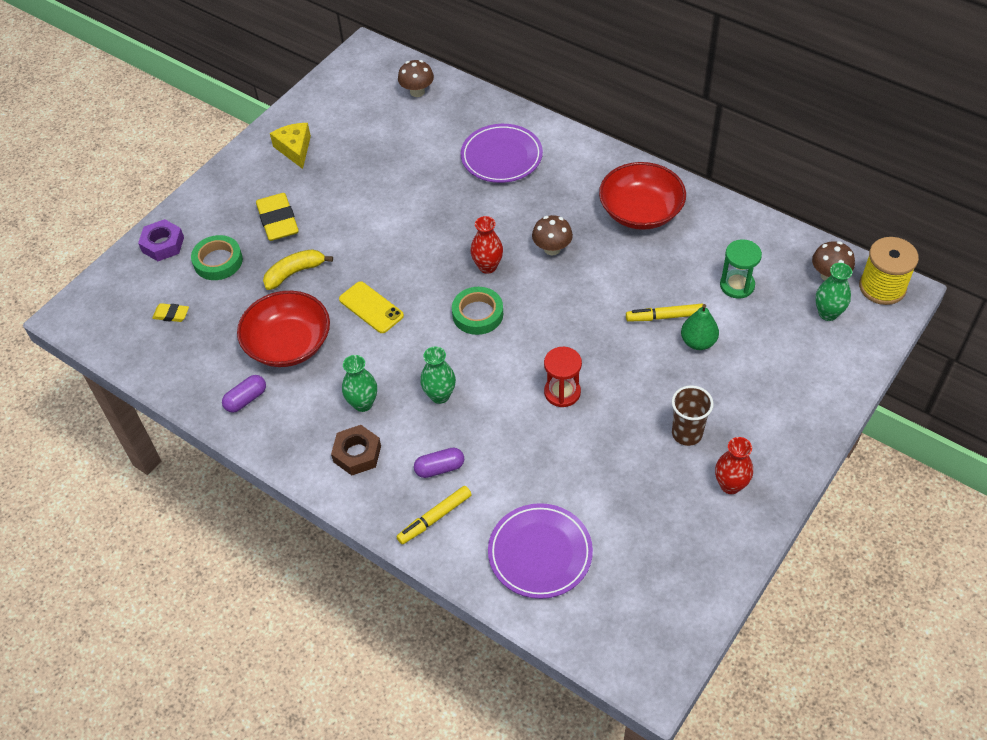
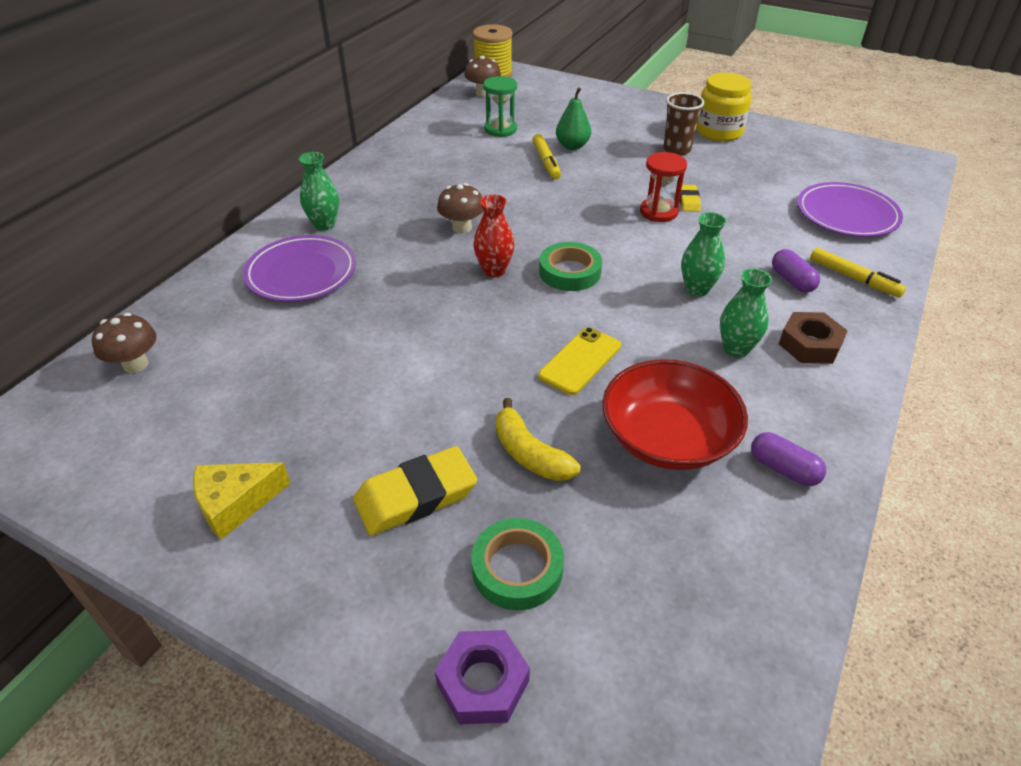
camera: 100 degrees left, 10 degrees down
(171, 314) = (655, 617): yellow eraser -> yellow eraser (688, 201)
(640, 211) = (404, 177): red bowl -> none
(730, 485) = (719, 132): red vase -> yellow jar
(828, 313) = (525, 94): green vase -> green vase (324, 224)

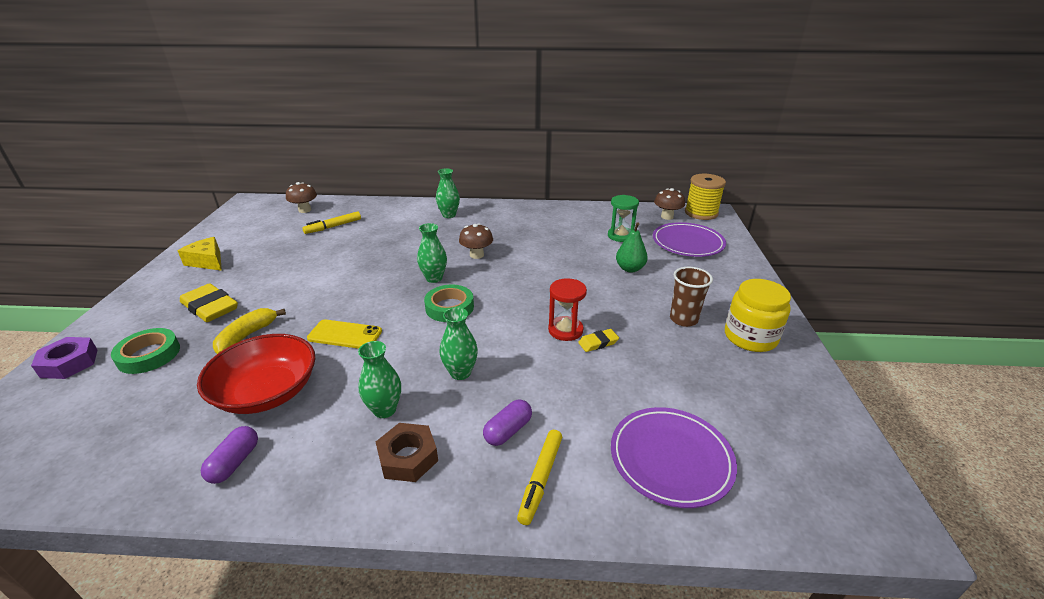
camera: 65 degrees right, 10 degrees down
(301, 273) = (397, 223): purple plate -> purple plate (687, 243)
(494, 270) = (434, 278): red vase -> green vase
(546, 162) = (593, 264): yellow marker -> yellow marker (333, 227)

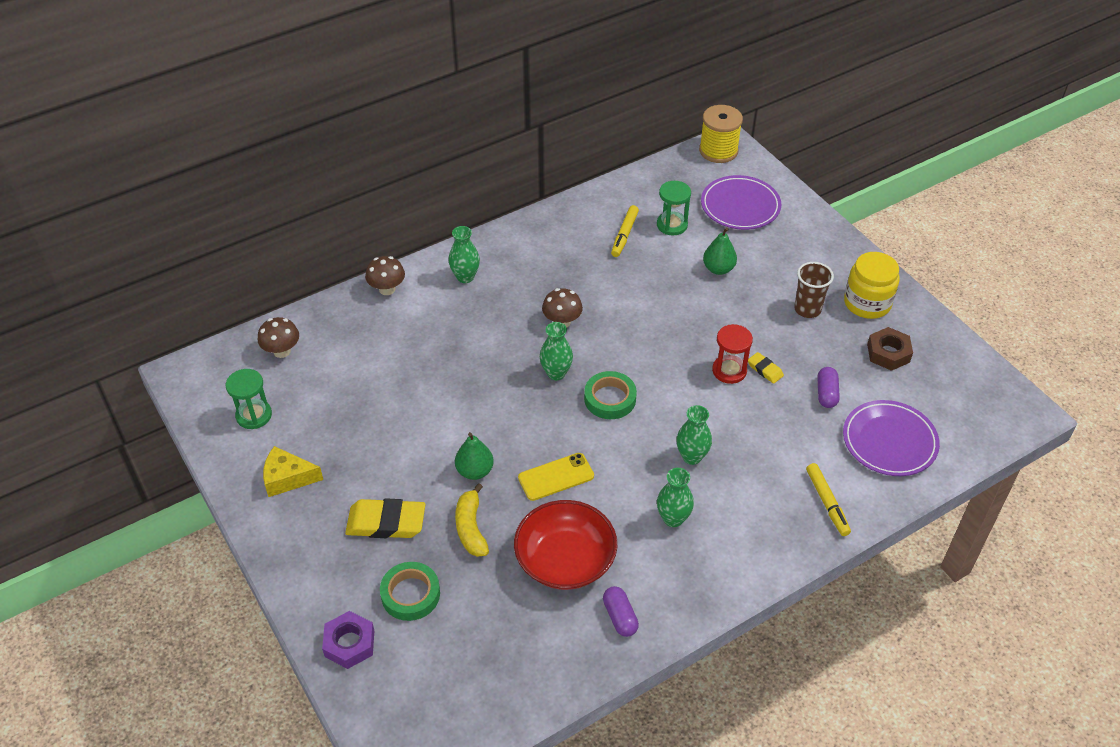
camera: 35 degrees left, 15 degrees up
(245, 229) = (254, 415): none -> green hourglass
(303, 306) = (474, 471): none -> green pear
(333, 227) = (356, 359): yellow marker -> yellow marker (624, 235)
(408, 457) = (731, 540): brown nut -> brown nut (888, 353)
(508, 430) = (774, 482): purple capsule -> purple capsule (826, 393)
(598, 343) = (765, 370): yellow eraser -> yellow eraser turned 75 degrees counterclockwise
(667, 217) = (691, 172): brown mushroom -> brown mushroom (387, 289)

